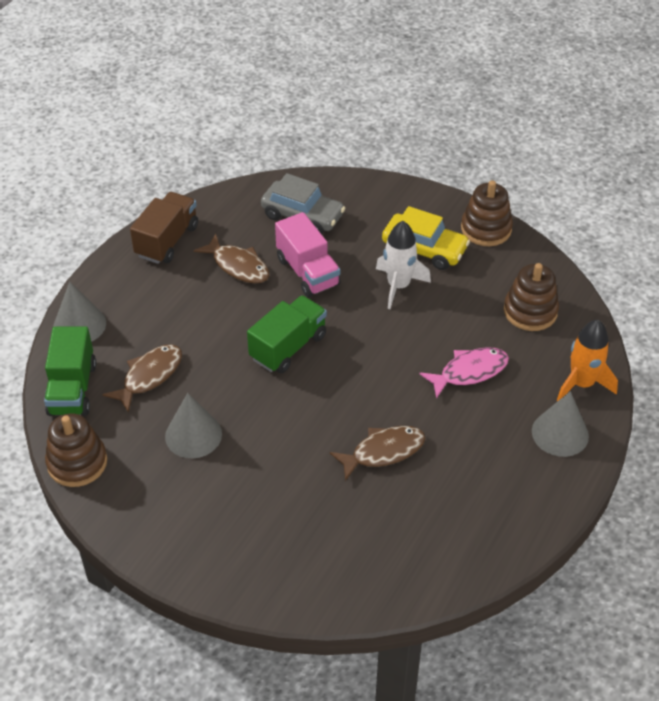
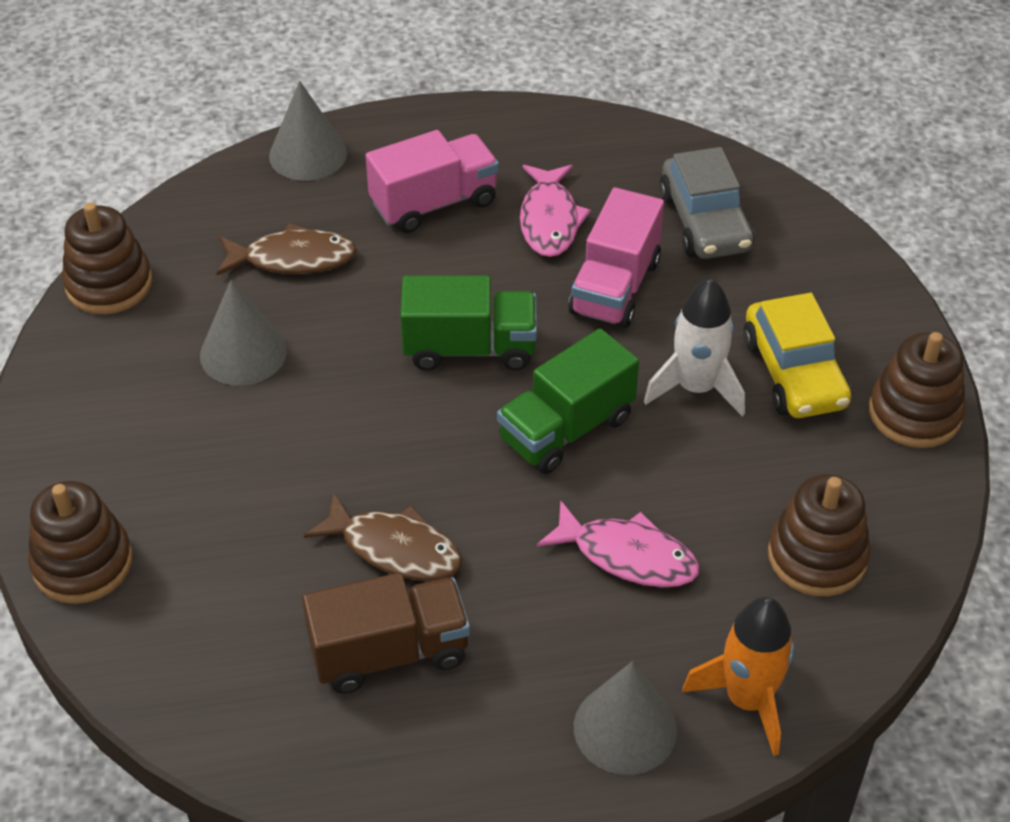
camera: 50 degrees right, 0 degrees up
(72, 389) = (209, 211): green truck -> green truck (566, 429)
(167, 241) = (517, 137): brown truck -> brown truck (389, 652)
(176, 299) = (434, 203): none -> pink truck
(238, 266) = (549, 220): brown fish -> pink fish
(267, 583) = (82, 563): none -> brown stacking toy

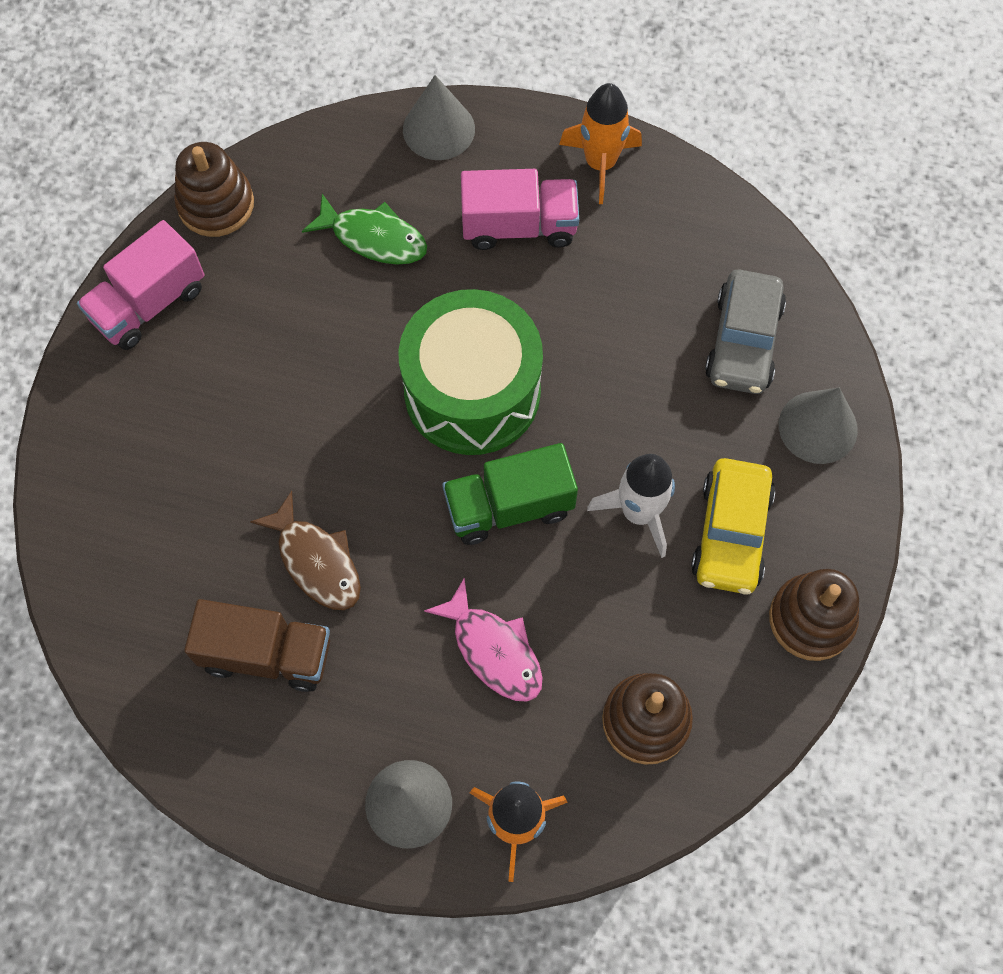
camera: 25 degrees right, 20 degrees up
(82, 563) = (80, 470): brown stacking toy -> none
(243, 353) = (289, 319): grey cone -> grey cone (818, 427)
(293, 259) = (373, 238): brown fish -> green fish
(470, 348) = (472, 392): green truck -> green drum
(482, 132) = (600, 163): none -> orange rocket
(549, 220) = (608, 284): pink fish -> none
(615, 287) = (626, 379): pink truck -> pink truck (149, 304)

